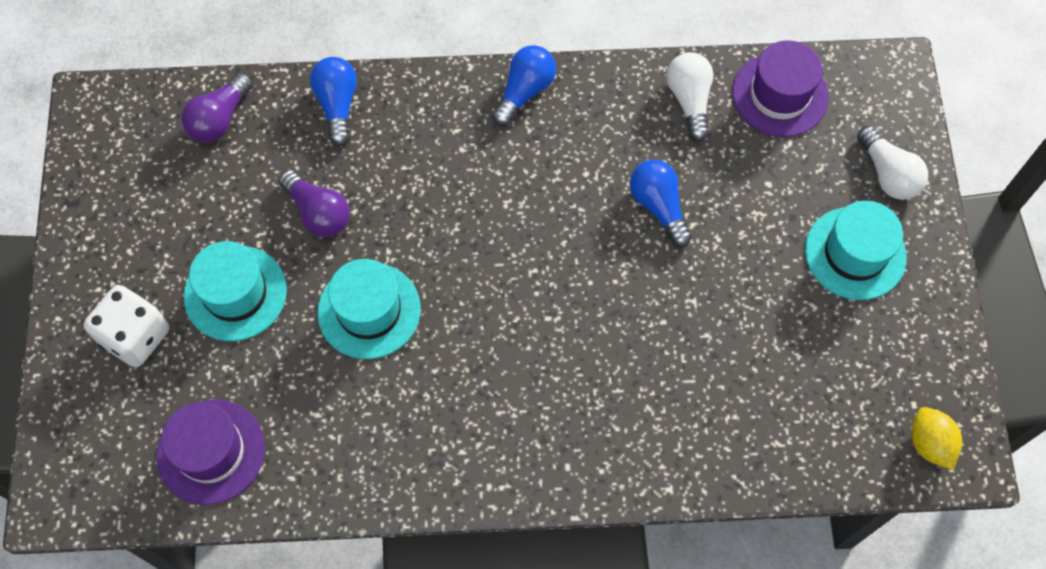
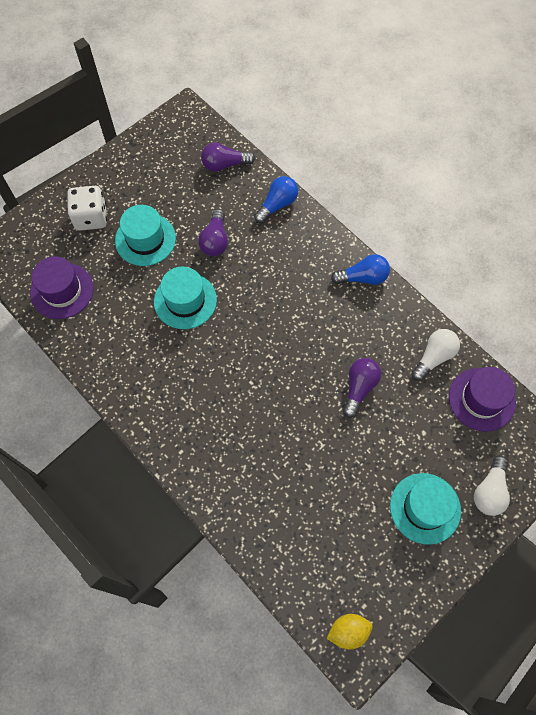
camera: 50 degrees right, 0 degrees up
(658, 206) = (359, 388): blue light bulb -> purple light bulb
(929, 443) = (348, 631): yellow lemon -> yellow lemon turned 45 degrees clockwise

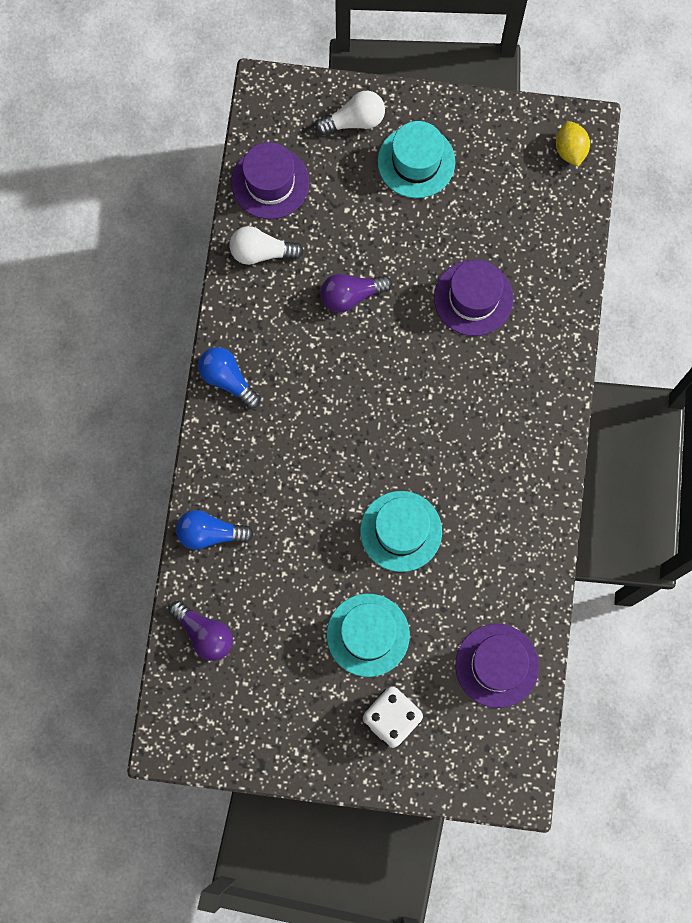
camera: 130 degrees left, 10 degrees up
(215, 241) = (308, 561): purple light bulb -> none
(293, 463) = (473, 298): none -> purple hat
(348, 631) = (570, 150): yellow lemon -> yellow lemon turned 45 degrees clockwise

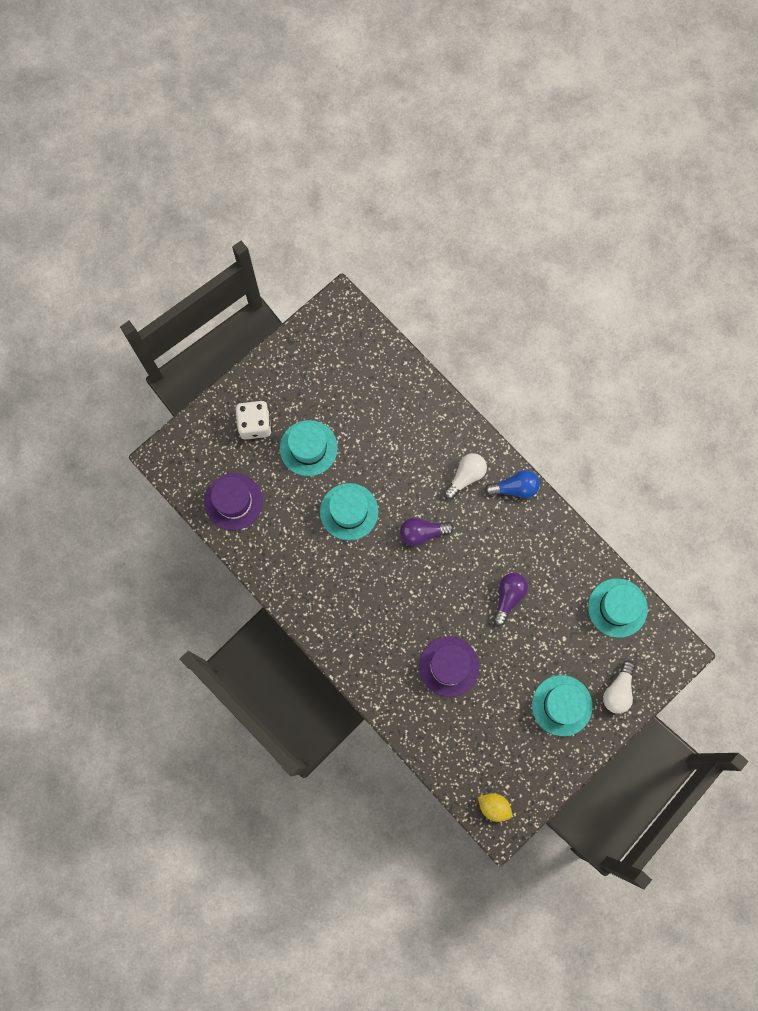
camera: 130 degrees right, 0 degrees up
(204, 633) = (382, 365): purple light bulb -> purple light bulb (422, 533)
(210, 533) = (434, 410): blue light bulb -> none
(261, 252) = (577, 567): white light bulb -> white light bulb (465, 476)
(270, 182) = (617, 608): purple hat -> turquoise hat

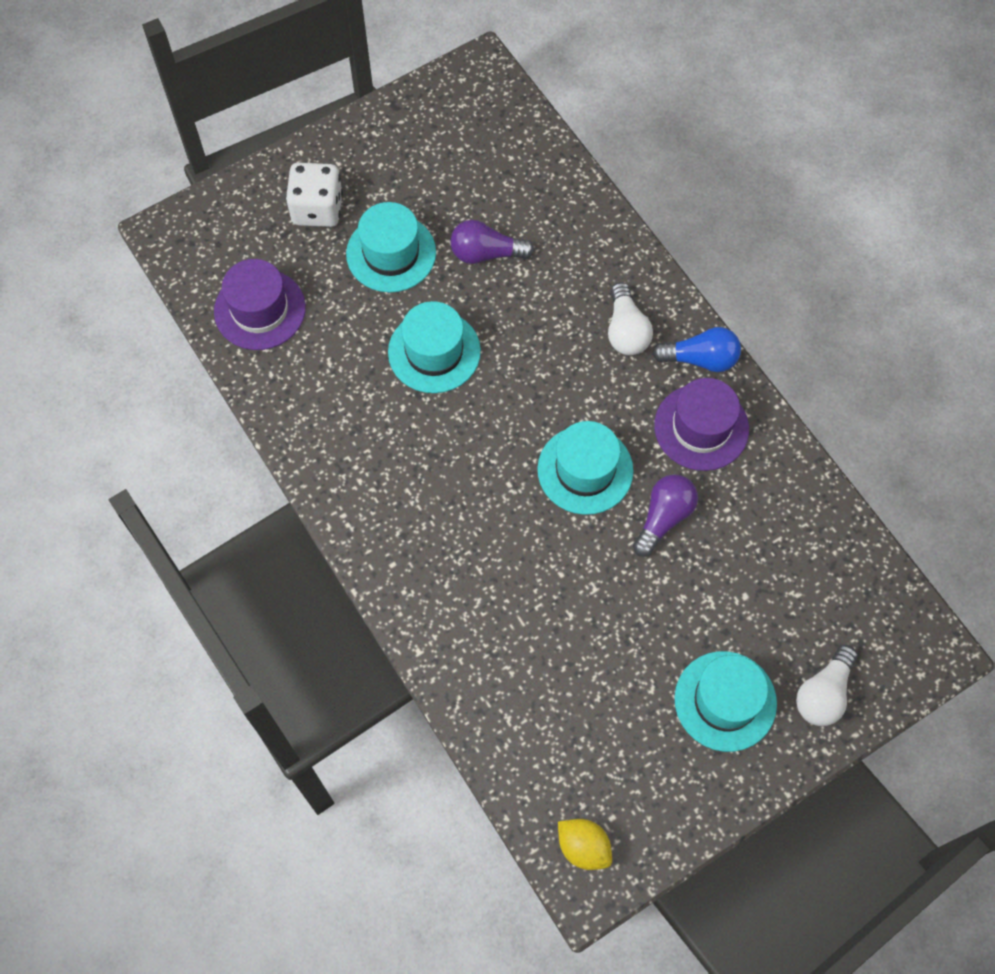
camera: 10 degrees right, 10 degrees down
(422, 533) = (543, 400): purple light bulb -> purple light bulb (486, 253)
(449, 666) = (548, 607): purple hat -> purple hat (701, 427)
(465, 476) = (626, 331): white light bulb -> white light bulb turned 120 degrees clockwise
(617, 608) = (840, 563): turquoise hat -> turquoise hat (585, 470)

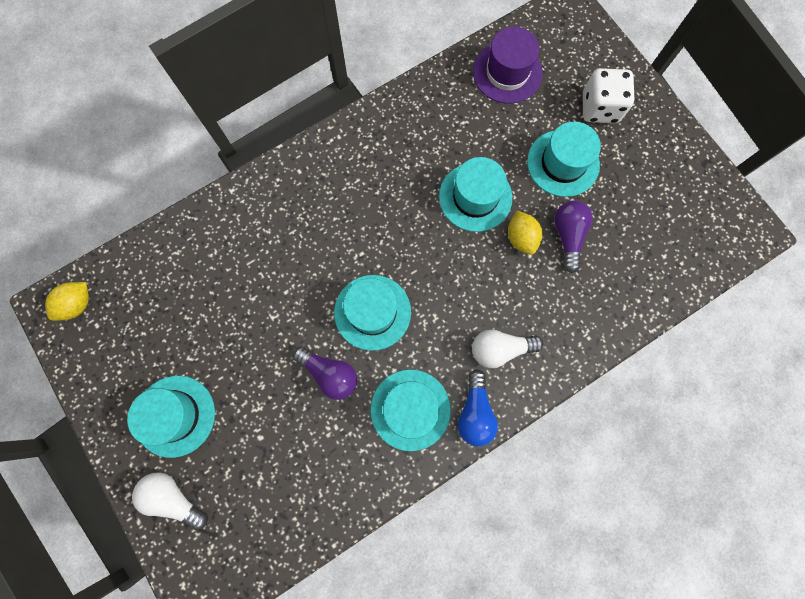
camera: 90 degrees right, 10 degrees up
(488, 303) = (521, 238): none -> yellow lemon
(701, 427) = (410, 409): purple hat -> turquoise hat

